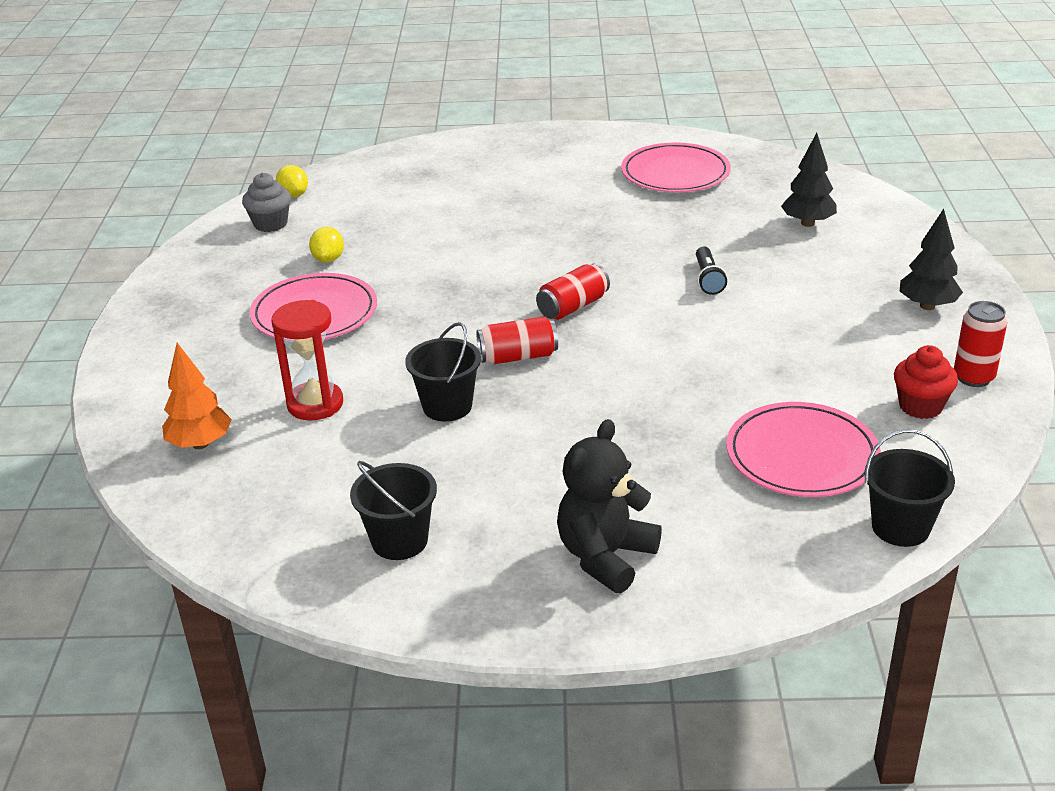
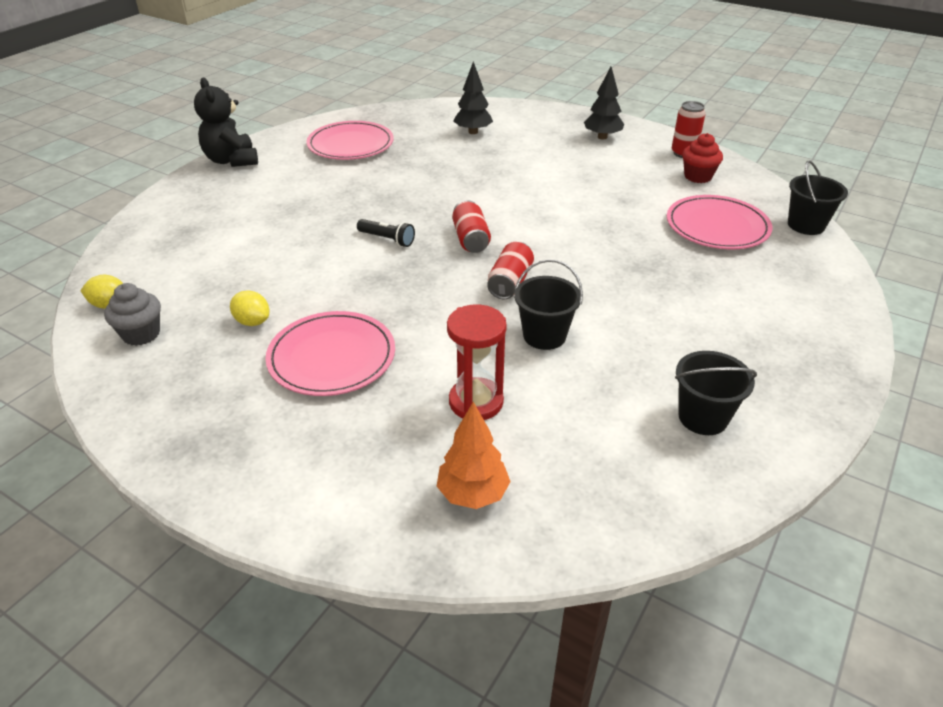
camera: 60 degrees left, 5 degrees up
(605, 557) = (777, 331): black teddy bear -> black teddy bear (232, 160)
(708, 279) = (496, 183): black flashlight -> black flashlight (387, 239)

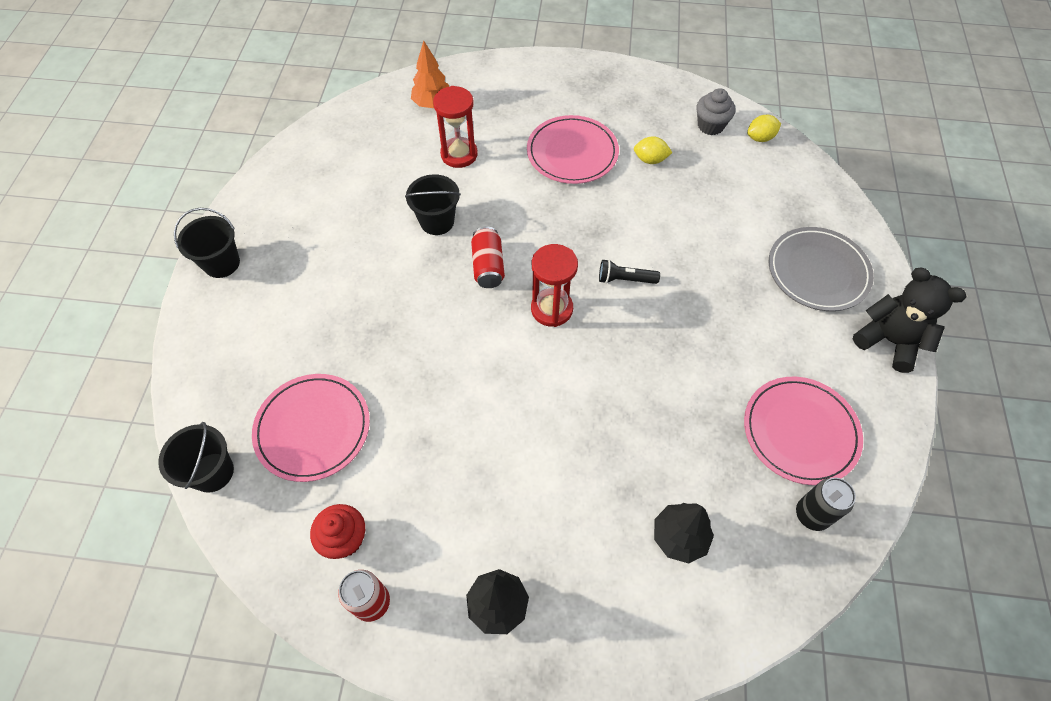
camera: 155 degrees right, 20 degrees up
(222, 202) = (818, 271): none -> grey plate
(385, 121) = (811, 515): none -> black can
(470, 239) = (551, 309): red can -> red hourglass
(703, 417) = (310, 193): black bucket -> black bucket (222, 263)

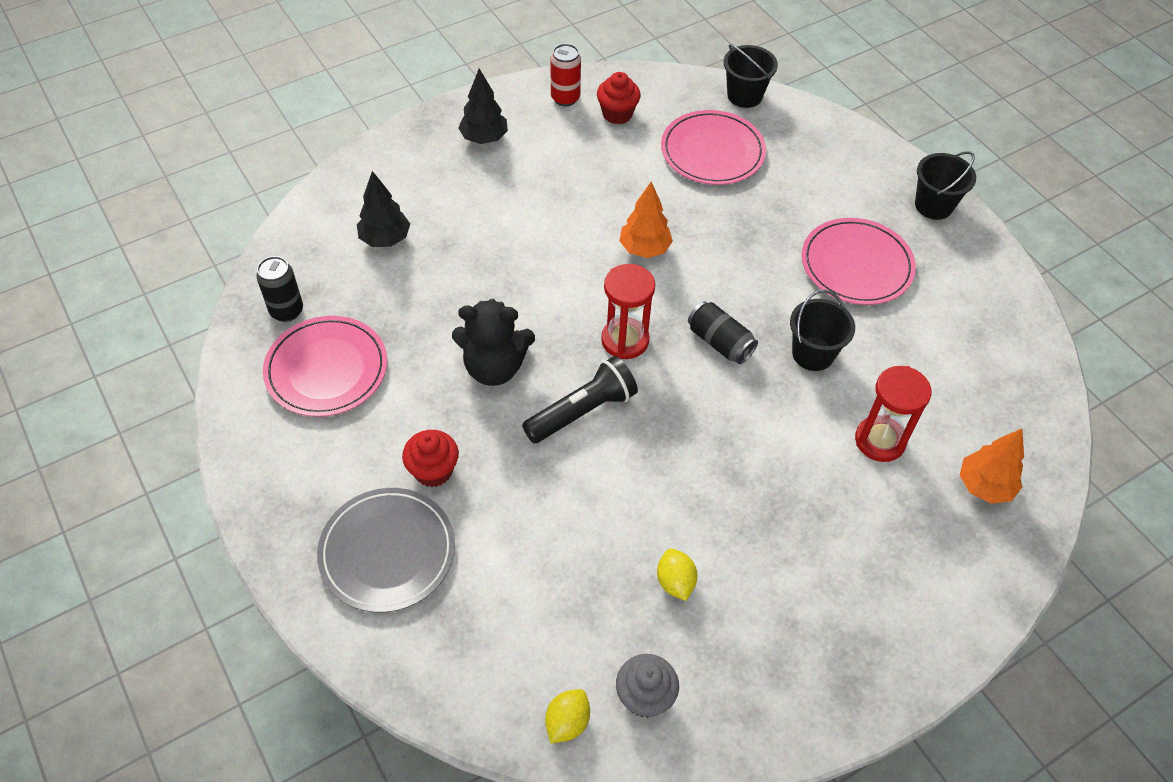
camera: 140 degrees right, 5 degrees down
(466, 372) = (644, 249): none -> orange tree
(488, 266) = (720, 342): red can -> black can
(572, 153) = (769, 528): pink plate -> pink plate (856, 265)
(625, 279) = (582, 411): black flashlight -> black flashlight, size x1.63
(650, 160) = (675, 582): yellow lemon -> yellow lemon turned 75 degrees counterclockwise
(757, 303) = (433, 471): none -> red cupcake
(889, 341) = (273, 513): black teddy bear -> black teddy bear (494, 367)

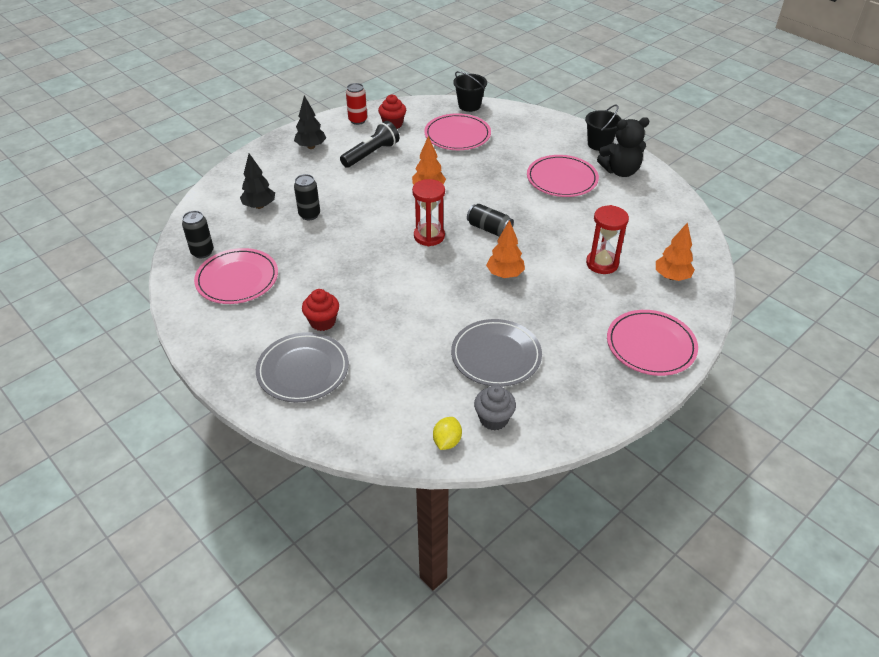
camera: 10 degrees left, 10 degrees down
(455, 268) = (309, 215): none -> black can
(494, 367) = (348, 262): black teddy bear -> black teddy bear (620, 171)
(582, 411) = (412, 276): black flashlight -> black flashlight (371, 154)
(675, 582) = (496, 355): yellow lemon -> grey plate
(724, 433) = (505, 274): none -> orange tree
(813, 354) = (548, 226): black bucket -> none
(917, 610) = (650, 345): none -> pink plate

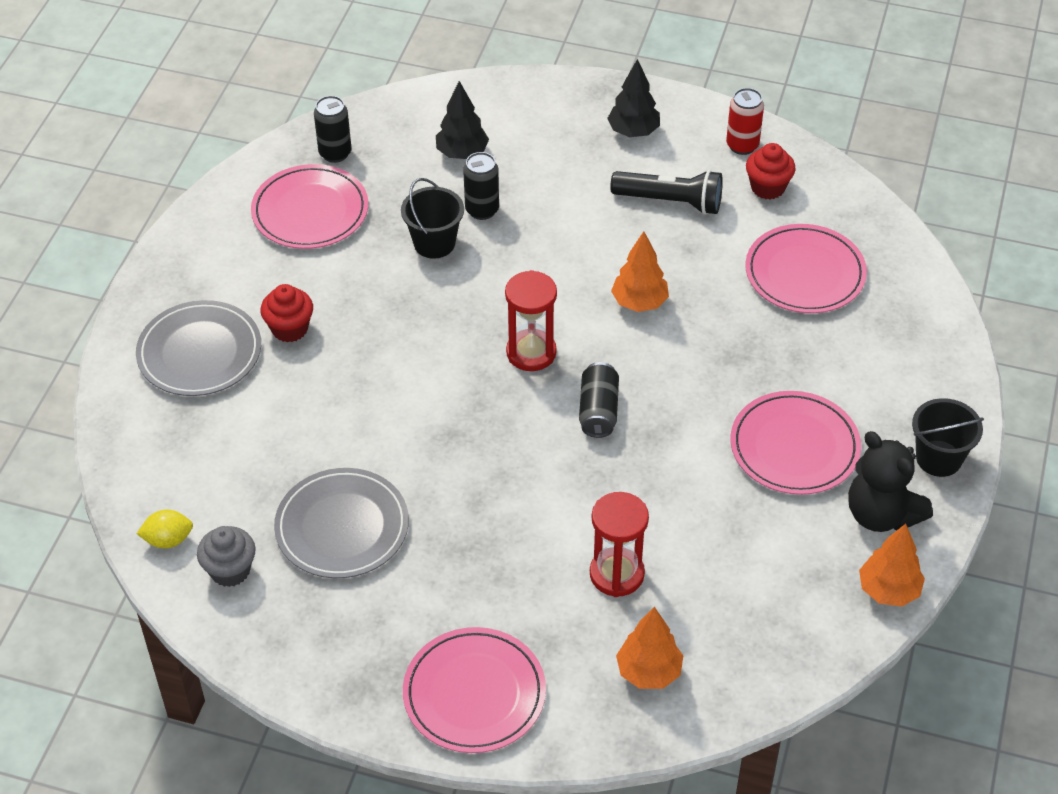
camera: 60 degrees right, 5 degrees up
(469, 105) = (902, 250): black bucket -> black bucket (434, 243)
(505, 274) = (510, 470): orange tree -> orange tree (888, 591)

